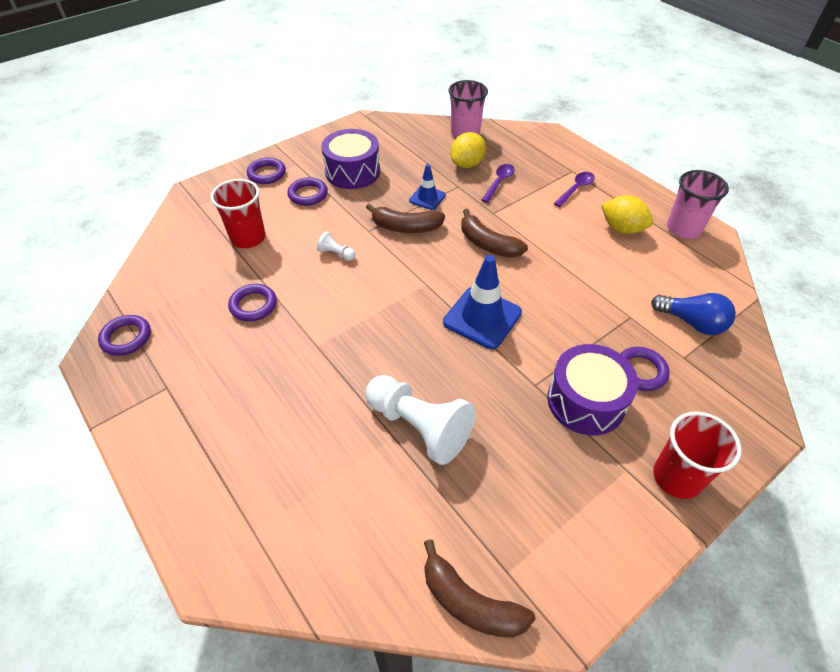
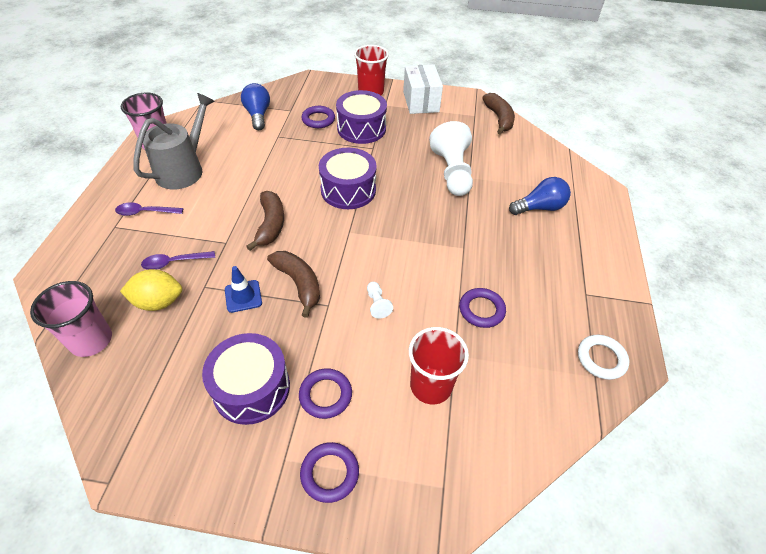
camera: 135 degrees left, 0 degrees up
(126, 338) = (601, 359): purple ring -> white ring
(278, 460) = (539, 207): none -> blue light bulb
(482, 317) = (348, 190): blue traffic cone -> purple drum
(602, 525) = (421, 102): none -> white box
(622, 229) = (183, 169): yellow lemon -> grey watering can

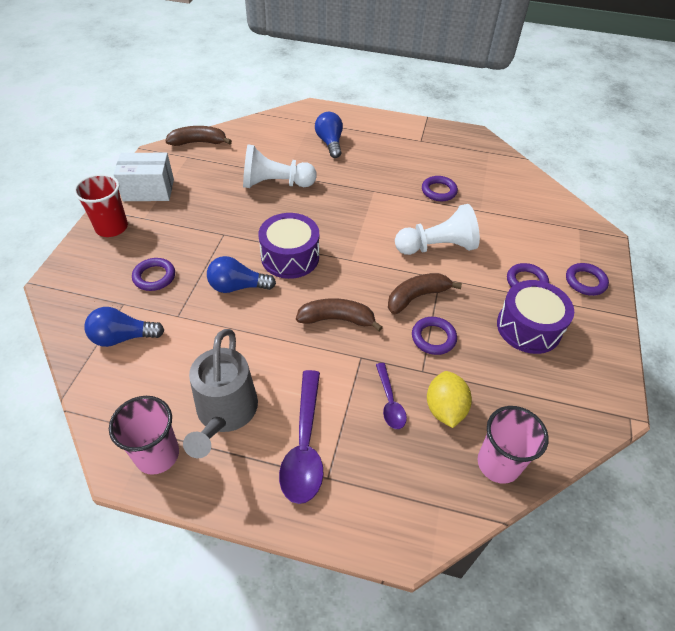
camera: 85 degrees left, 0 degrees up
(145, 212) = (304, 445): purple spoon -> purple spoon, size x1.77
(183, 169) = (225, 412): grey watering can -> grey watering can turned 120 degrees counterclockwise
(243, 296) = (433, 338): blue traffic cone -> purple ring
(309, 162) = (237, 286): none -> blue light bulb
(361, 128) = (185, 240): purple drum -> none
(377, 304) = (437, 247): white pawn -> white pawn, size x2.33
(431, 386) = (508, 225): red cup -> none
(601, 359) = (475, 146): white ring -> none

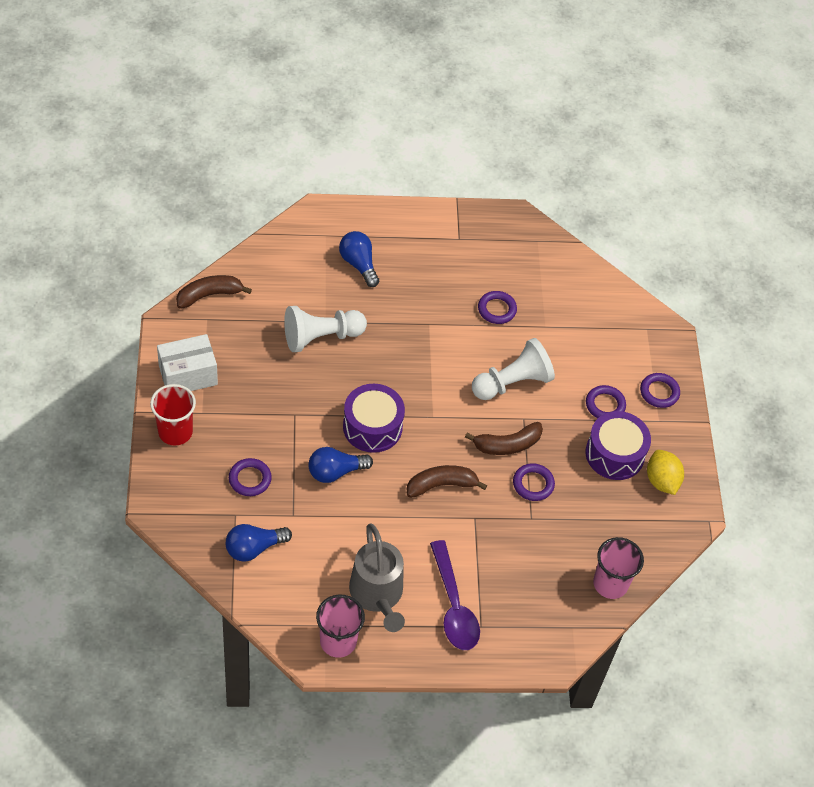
camera: 20 degrees left, 5 degrees up
(389, 402) = (511, 553): purple spoon -> none
(416, 297) = (507, 445): brown banana -> brown banana turned 150 degrees counterclockwise
(445, 409) = (558, 548): yellow lemon -> yellow lemon (661, 481)

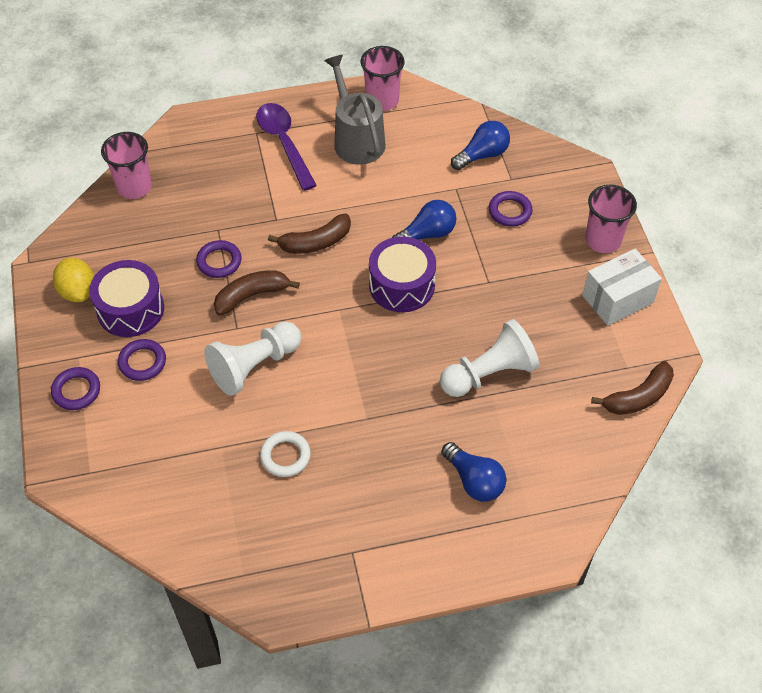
camera: 175 degrees right, 0 degrees up
(175, 432) = (603, 240): red cup -> pink cup
(497, 309) = (285, 456): purple ring -> white ring

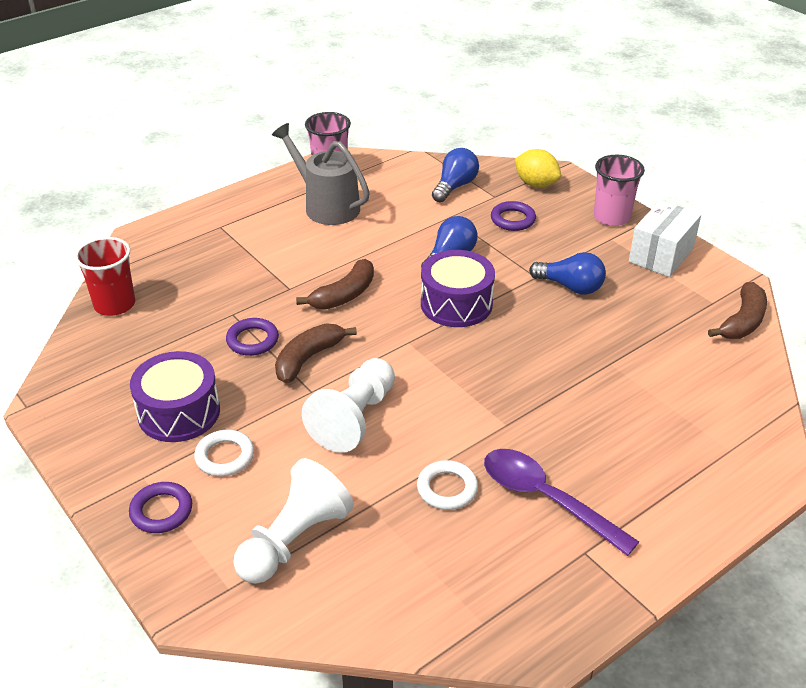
camera: 25 degrees left, 15 degrees down
(78, 291) = (105, 415): yellow lemon -> yellow lemon (536, 184)
(134, 187) = (114, 304): pink cup -> red cup
(142, 362) = (225, 456): purple ring -> white ring
(284, 143) = (255, 227): purple spoon -> purple spoon (546, 499)
(474, 481) = (654, 441): blue light bulb -> blue light bulb (570, 287)
(489, 373) = (595, 347): white pawn -> white pawn (294, 540)

